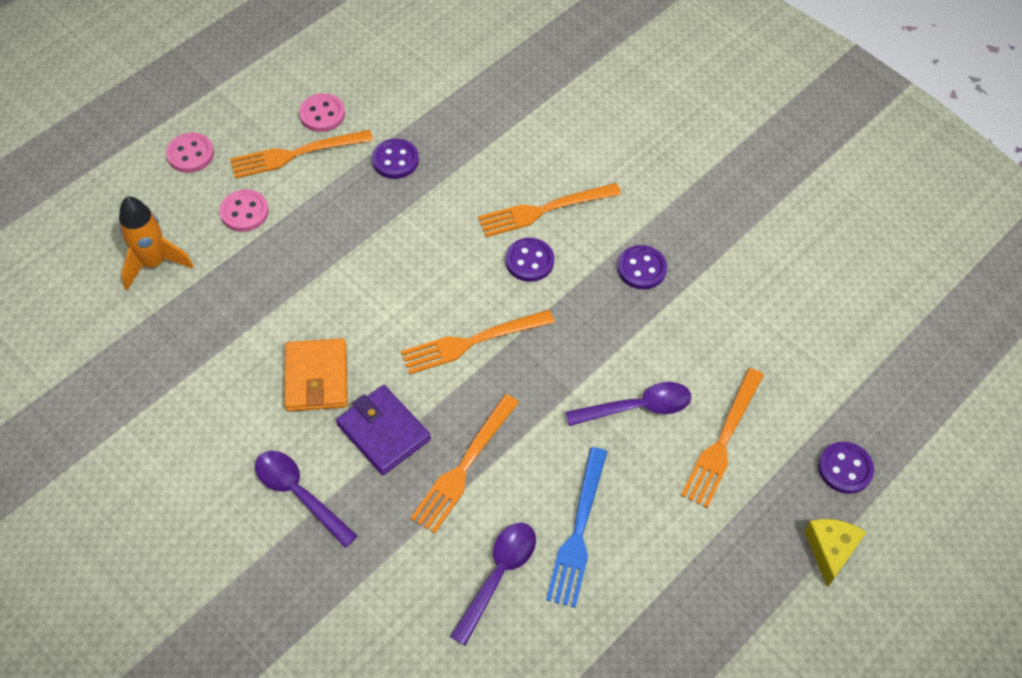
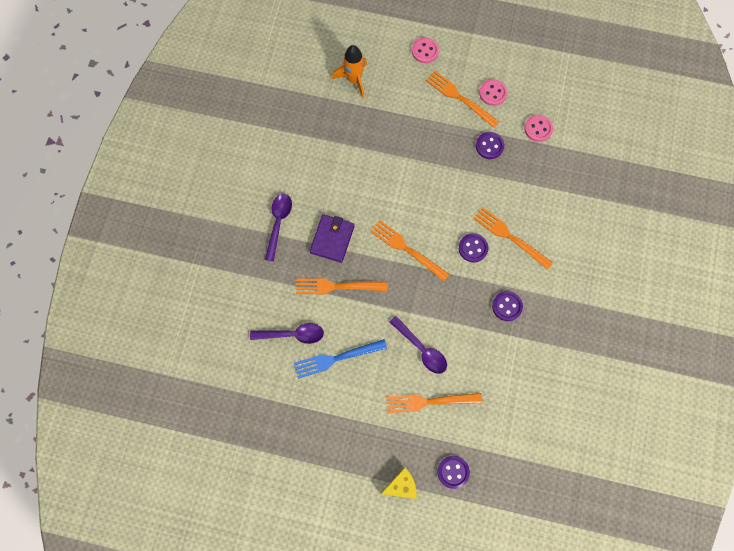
camera: 60 degrees right, 15 degrees up
(244, 212) = (409, 98): pink button -> pink button (538, 129)
(316, 378) = (341, 191): orange wallet -> none

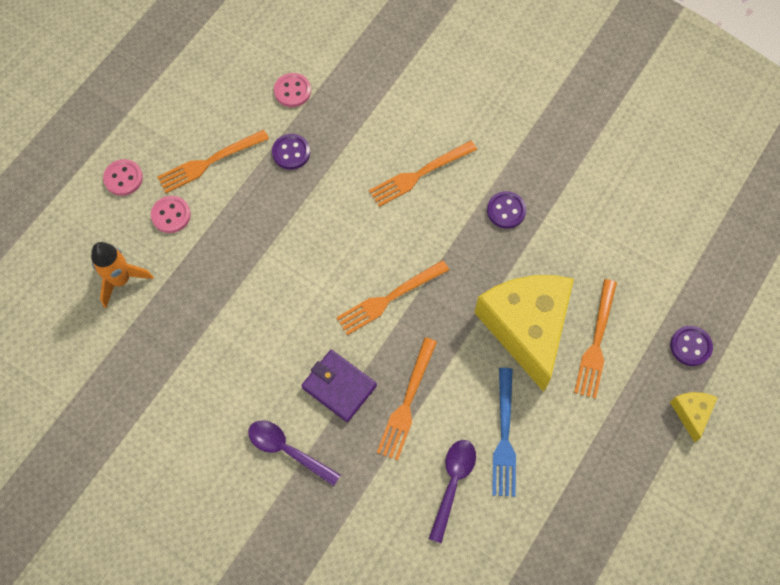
camera: 70 degrees left, 5 degrees down
(421, 349) = (526, 328): purple spoon -> yellow cheese
(473, 248) = (418, 221): purple button -> none
(493, 93) = (221, 122): pink button -> pink button (171, 215)

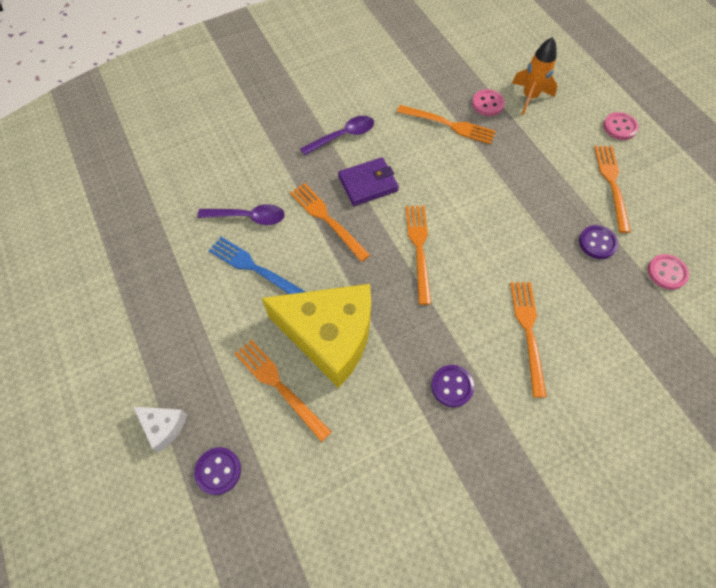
camera: 120 degrees right, 5 degrees down
(171, 215) = (571, 143): pink button -> pink button (487, 104)
(208, 344) = (450, 125): none -> orange fork
(452, 484) = (248, 217): purple spoon -> purple spoon turned 45 degrees counterclockwise
(691, 413) = (164, 427): yellow cheese -> white cheese

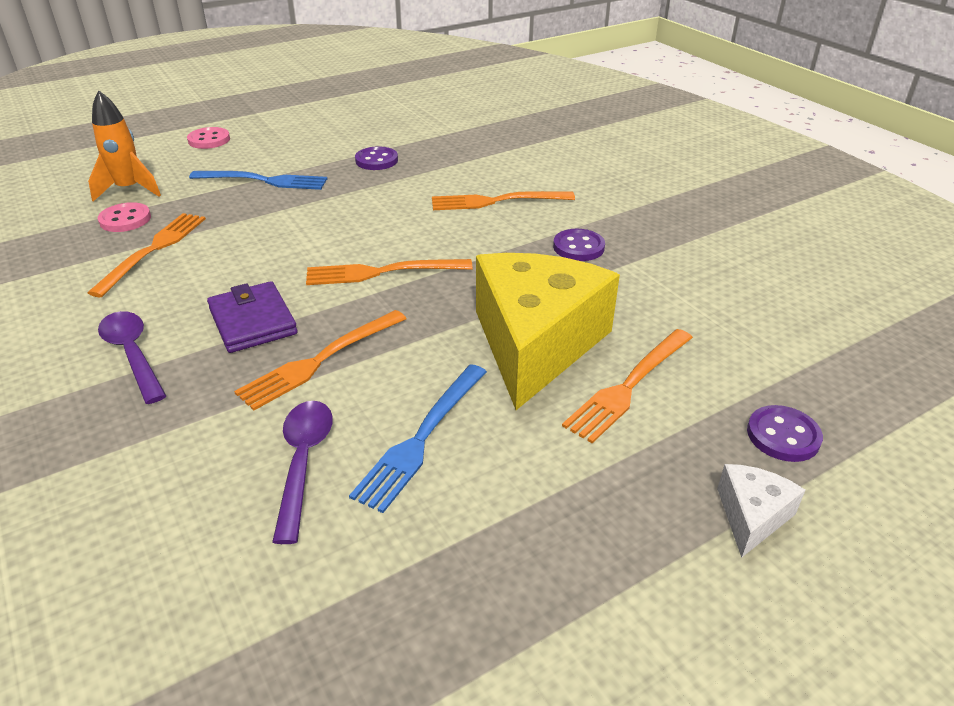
camera: 95 degrees left, 25 degrees down
(551, 170) = (265, 181): none -> blue fork
(611, 183) = (293, 149): orange fork -> none
(666, 272) = (414, 131): pink button -> none

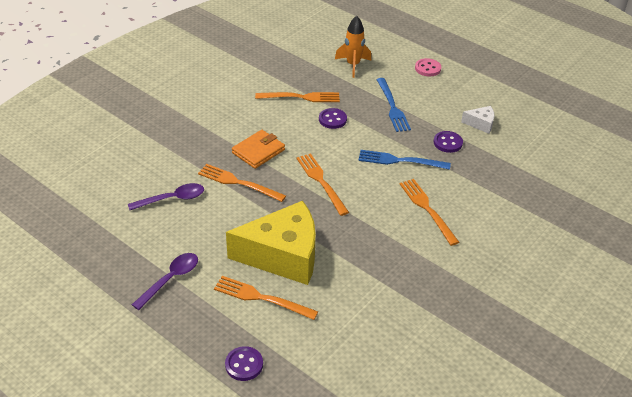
camera: 70 degrees right, 5 degrees up
(125, 219) = (323, 77): pink button -> none
(133, 354) = (220, 125): purple spoon -> purple spoon (170, 279)
(252, 321) = (258, 151): purple wallet -> orange wallet
(421, 439) = (197, 230): blue fork -> blue fork (399, 161)
(578, 247) = (391, 257): purple button -> purple button (332, 119)
(751, 516) = (183, 353): white cheese -> white cheese (480, 124)

